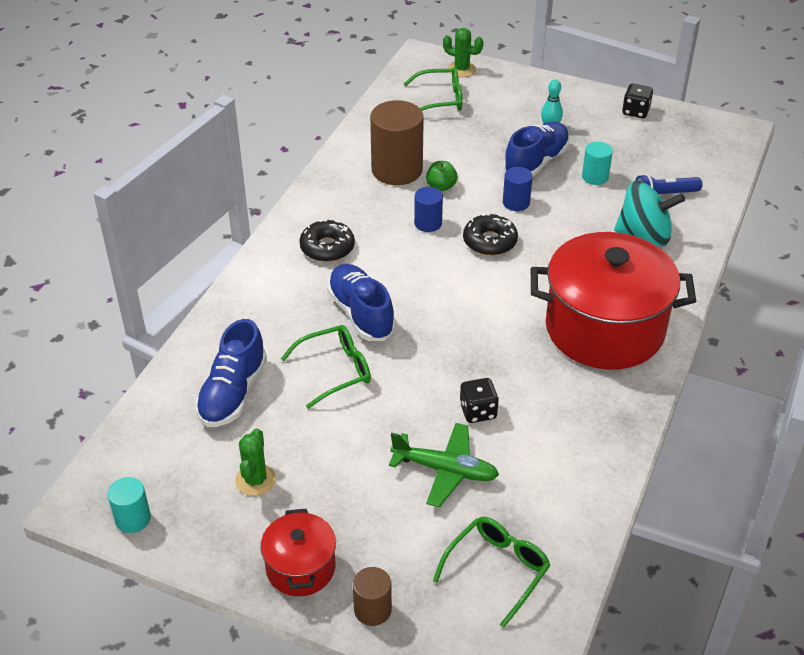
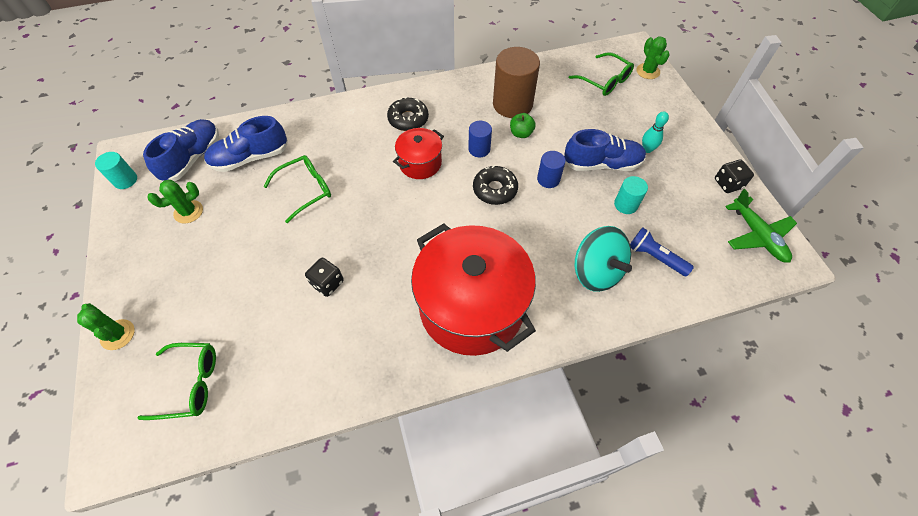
camera: 50 degrees right, 15 degrees up
(300, 568) = (132, 277): red pot -> red pot (420, 163)
(335, 370) = (306, 190): green glasses -> green glasses turned 60 degrees counterclockwise
(361, 313) = (365, 170): blue shoe -> blue shoe (192, 158)
(372, 610) = (117, 335): brown cylinder -> green cactus
(445, 470) = (261, 299): green plane -> green plane (757, 236)

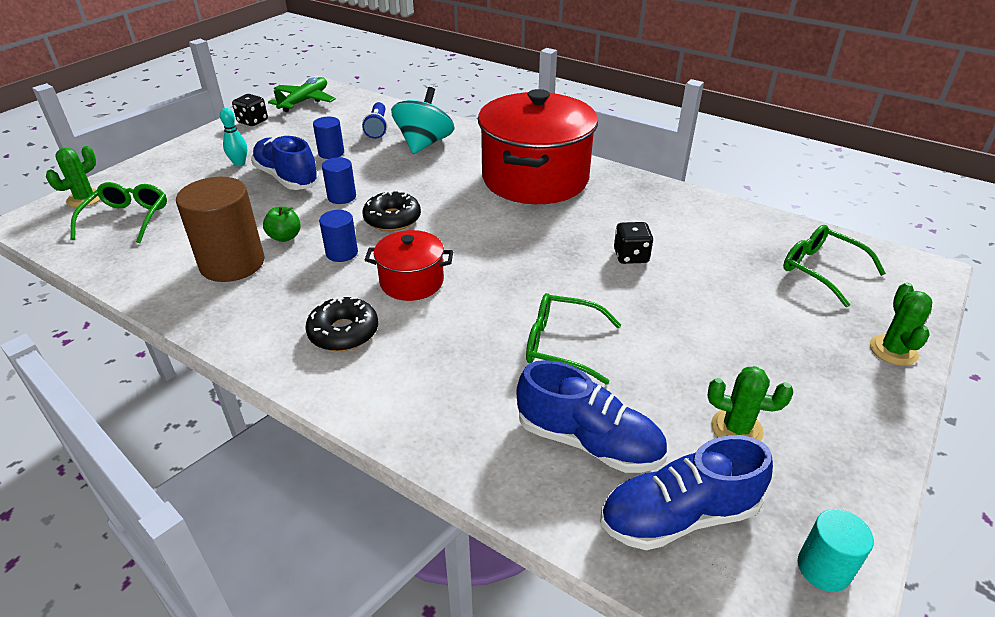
camera: 130 degrees left, 20 degrees down
(626, 204) = (331, 153): turquoise cylinder -> blue cylinder

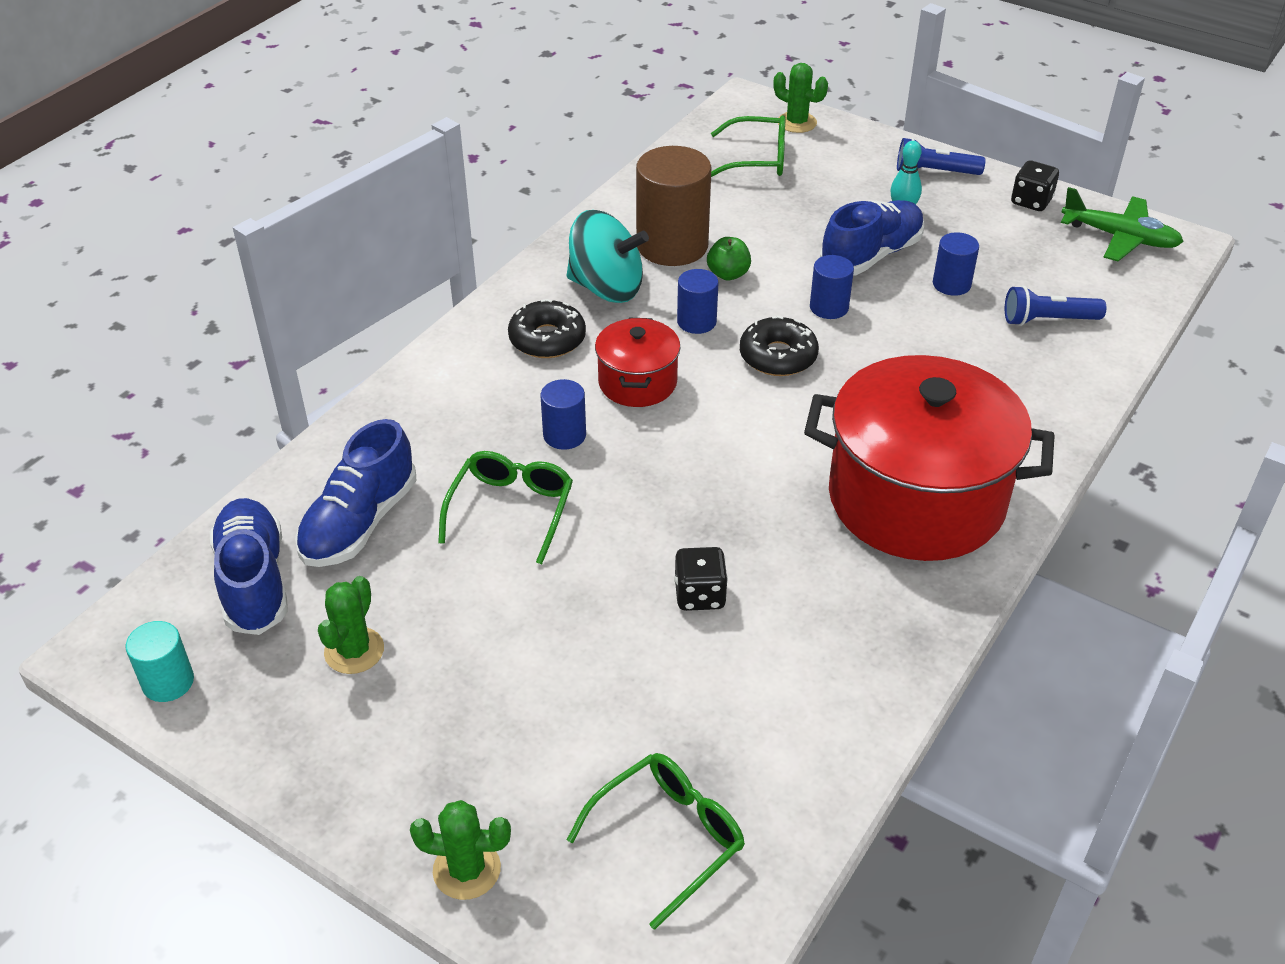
camera: 90 degrees right, 5 degrees up
(197, 149) = (934, 172): none -> blue flashlight
(424, 144) = (1006, 373): turquoise spinning top -> turquoise spinning top (606, 288)
(472, 319) = (564, 435): none -> blue cylinder

